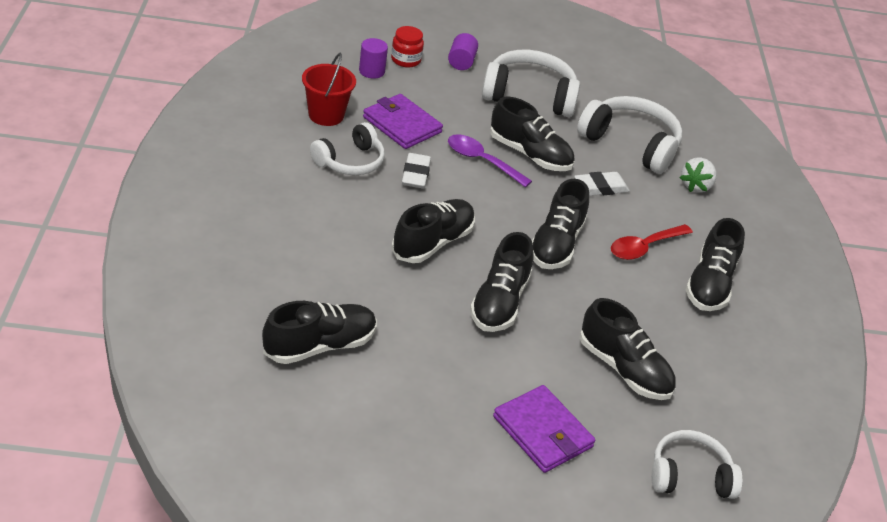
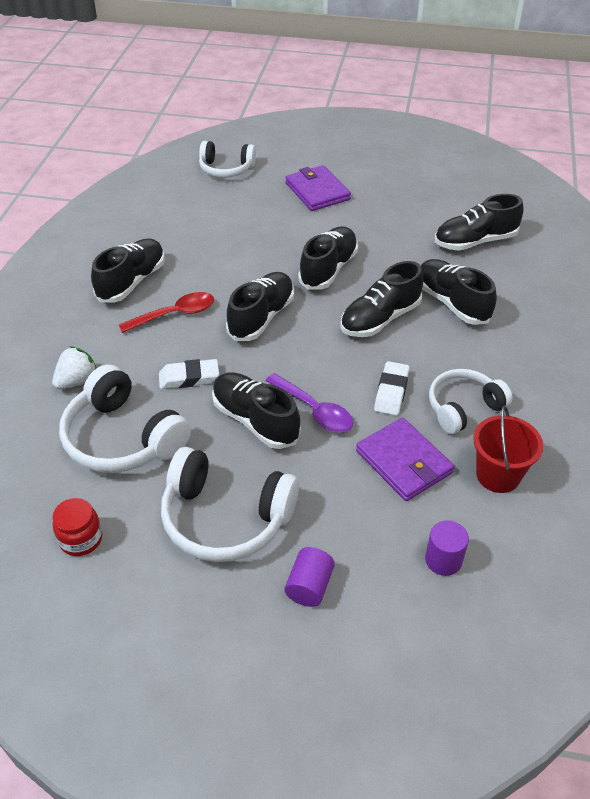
camera: 165 degrees left, 5 degrees up
(406, 60) = (393, 588): red jar -> red jar (81, 539)
(624, 369) = (242, 223): black shoe -> black shoe (452, 303)

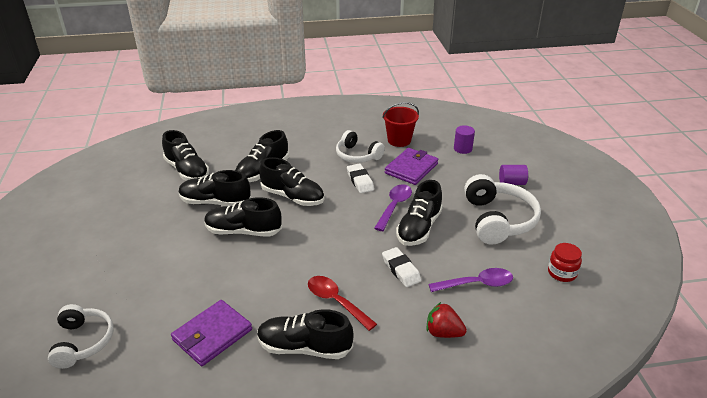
camera: 110 degrees left, 10 degrees down
(77, 381) = (443, 332): white strawberry -> red strawberry
(123, 438) = (476, 284): white headphones -> purple spoon
(261, 317) = (316, 251): black shoe -> black shoe (215, 202)
(317, 191) = (124, 263): purple wallet -> purple wallet (212, 335)
(391, 392) = (360, 181): white eraser -> white eraser turned 75 degrees clockwise

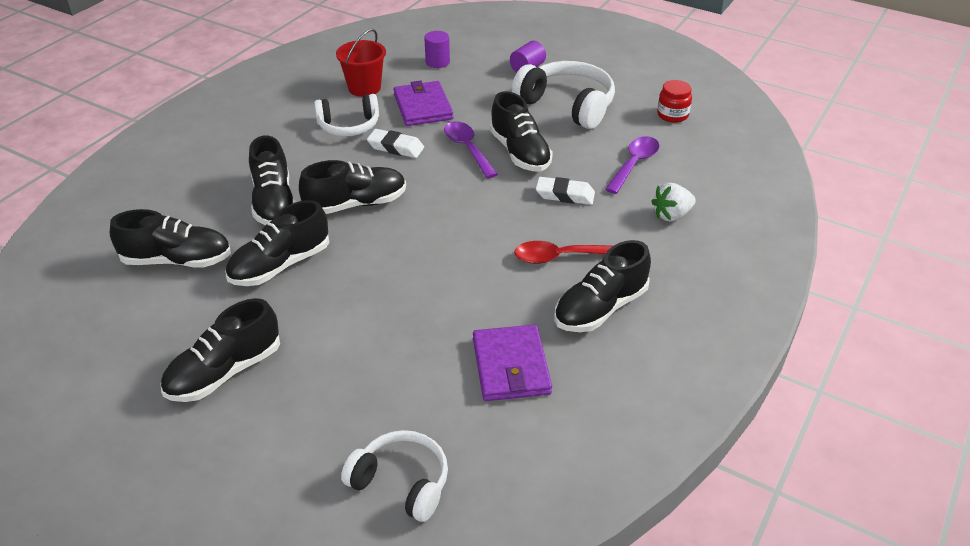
camera: 50 degrees left, 5 degrees up
(243, 231) = (367, 268): black shoe -> black shoe (224, 372)
(443, 332) = (671, 215): red strawberry -> white strawberry

